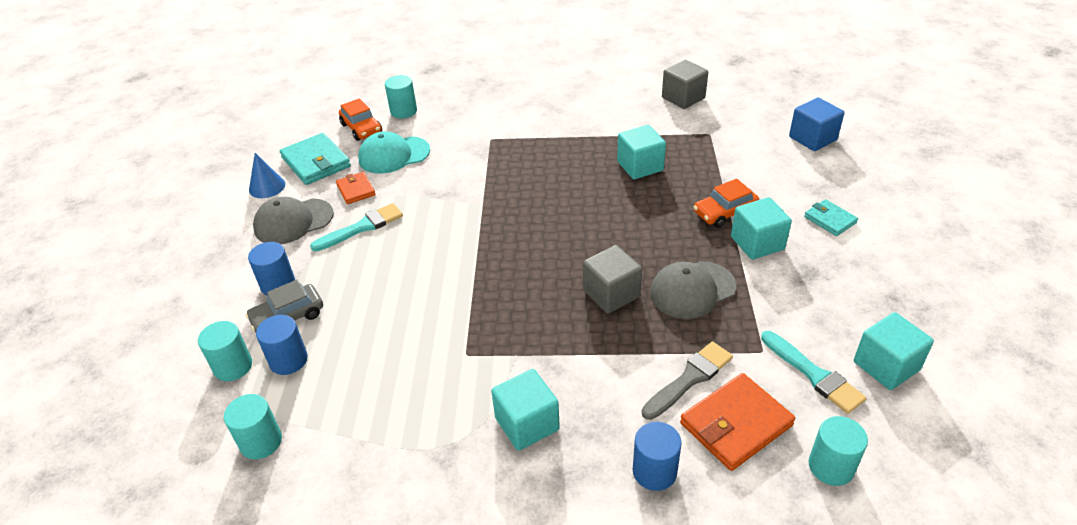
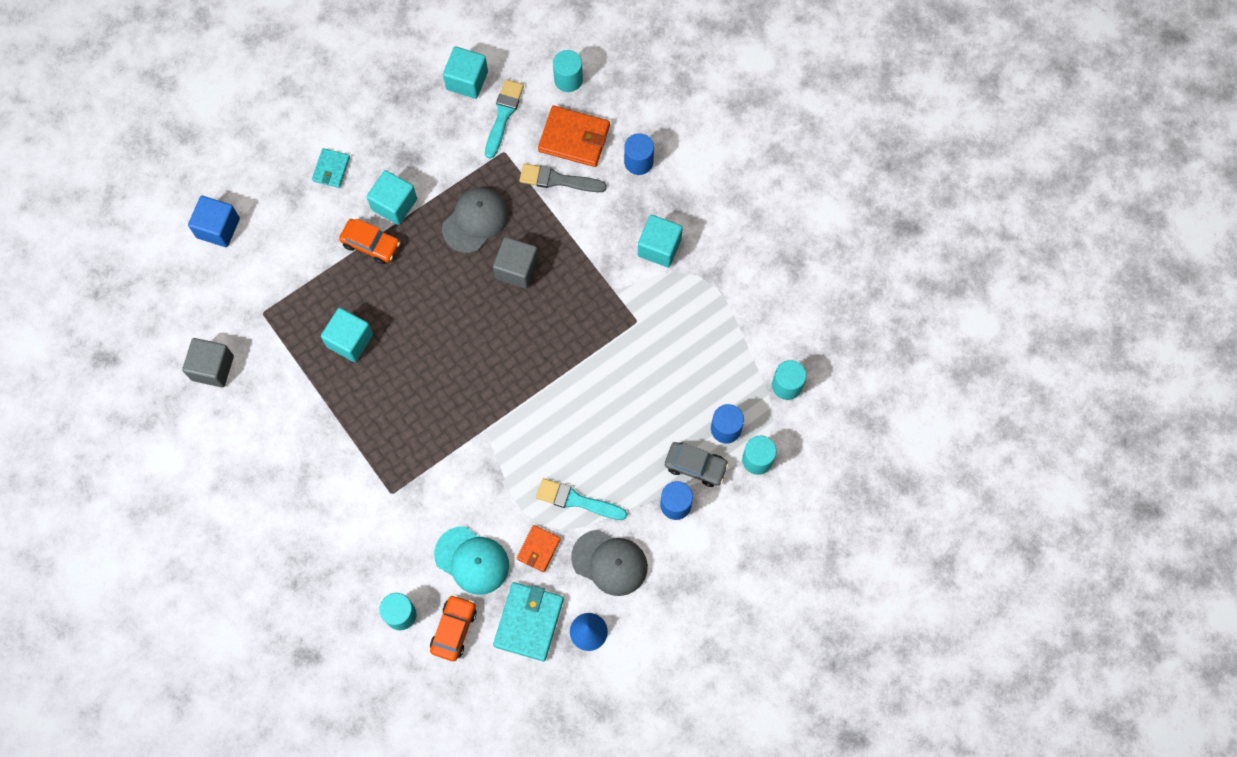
camera: 130 degrees left, 30 degrees up
(692, 290) = (475, 220): grey cap -> grey cap turned 75 degrees counterclockwise

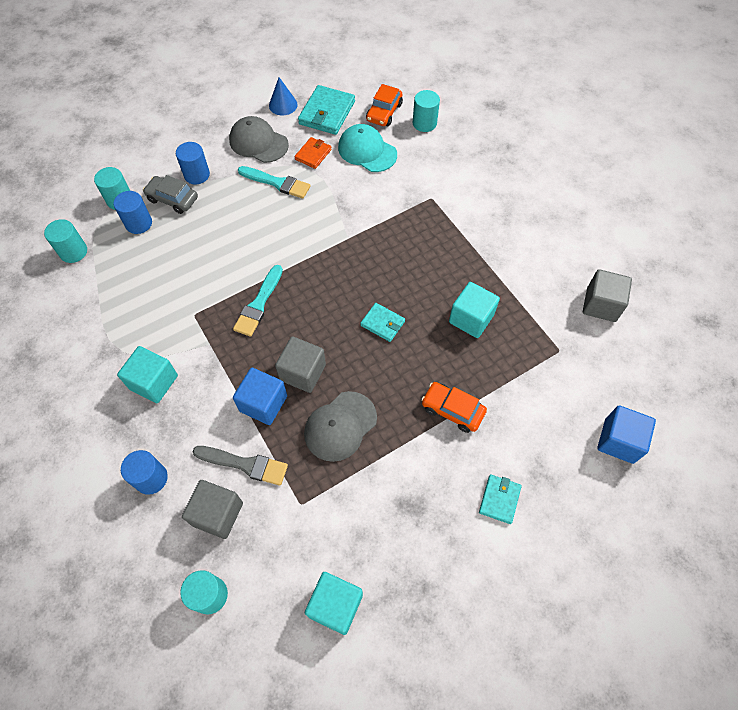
camera: 175 degrees left, 10 degrees down
(394, 204) = (427, 451): turquoise cube -> none
(441, 327) = (382, 323): none -> turquoise wallet
(503, 115) = (296, 552): turquoise brush -> turquoise brush (259, 304)
(550, 235) = (263, 403): none -> blue cube
(574, 138) = (217, 514): orange wallet -> grey cube

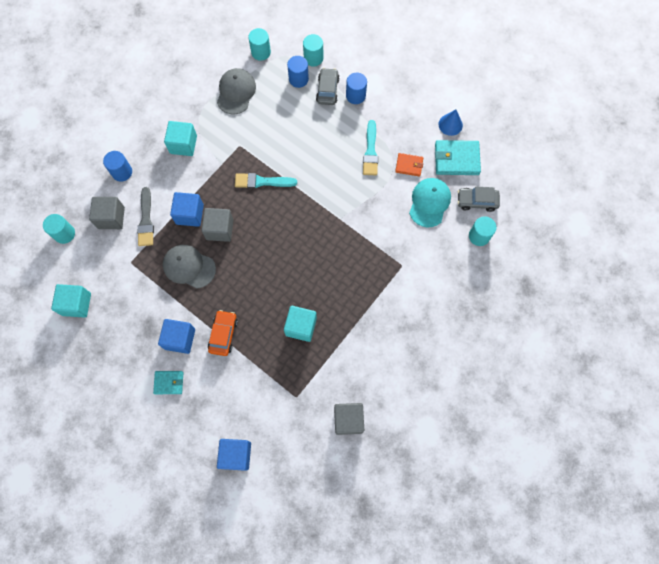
camera: 70 degrees right, 10 degrees up
(258, 142) = (404, 123): grey cap -> grey cap (236, 92)
(382, 323) = (275, 267): turquoise wallet -> none
(384, 112) = (477, 201): orange car -> grey car
(441, 467) = (180, 339): none -> blue cube

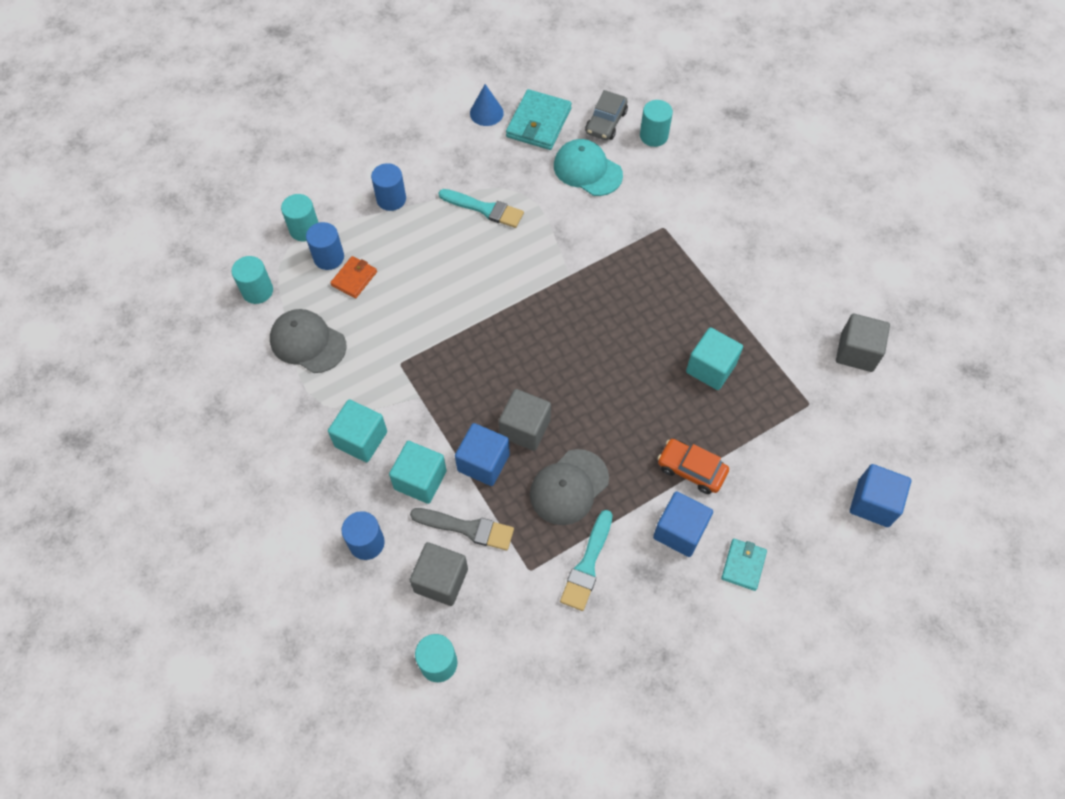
camera: 70 degrees left, 10 degrees down
(76, 304) = (571, 673): turquoise cube -> turquoise cube (420, 480)
(262, 181) = (472, 351): turquoise brush -> turquoise brush (587, 565)
(327, 90) = (365, 228): grey car -> none
(409, 165) = (525, 174): orange wallet -> orange wallet (354, 278)

